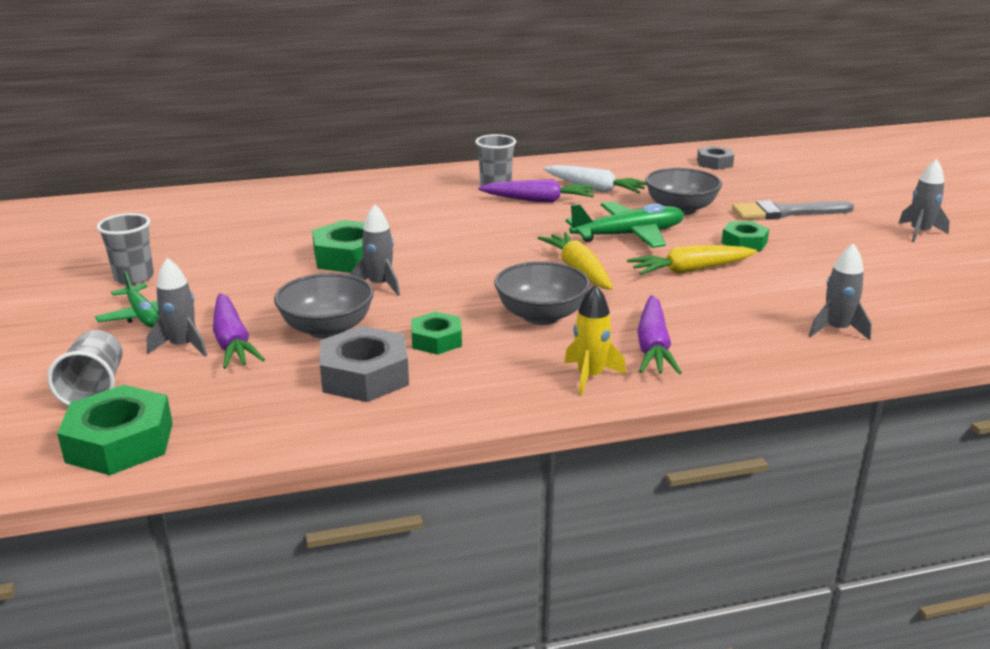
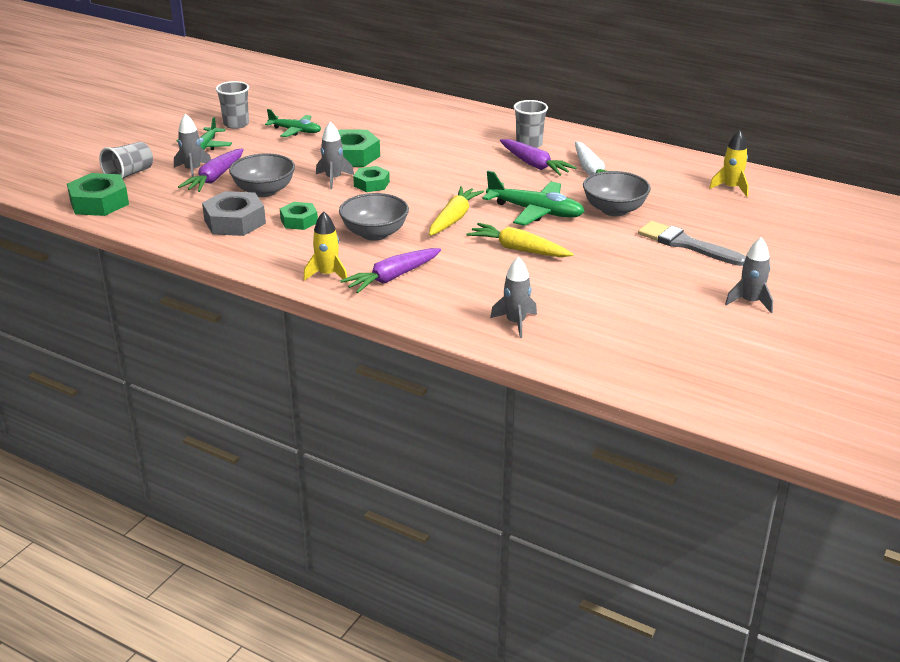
camera: 45 degrees right, 5 degrees up
(228, 258) = (295, 131): none -> green plane
(714, 163) = (731, 188): grey nut -> yellow rocket
(744, 242) = (599, 249): green nut -> green nut (371, 184)

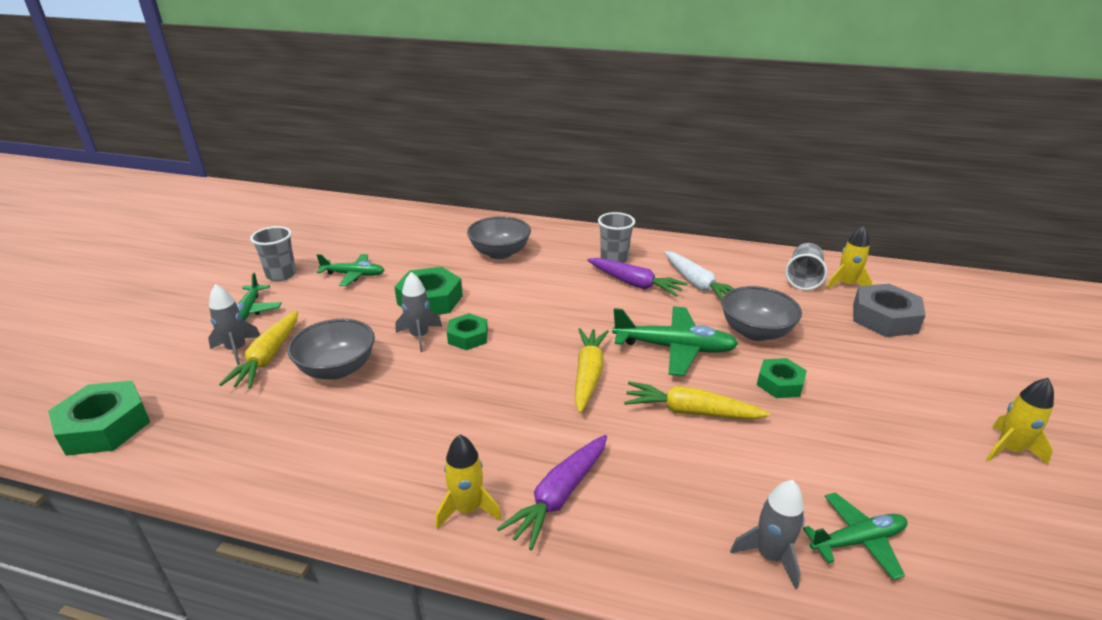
camera: 15 degrees left, 0 degrees up
(129, 174) = (149, 369): grey cup -> grey cup (803, 279)
(215, 178) = (268, 357): purple carrot -> yellow carrot
(234, 222) = (308, 429): grey nut -> grey nut (884, 318)
(299, 221) = (396, 412): green nut -> green nut (780, 383)
(374, 233) = (503, 417): grey bowl -> grey bowl (500, 253)
(583, 325) = (857, 540): none -> green plane
(686, 244) = (866, 369): grey brush -> none
(750, 302) = (1009, 450): grey rocket -> yellow rocket

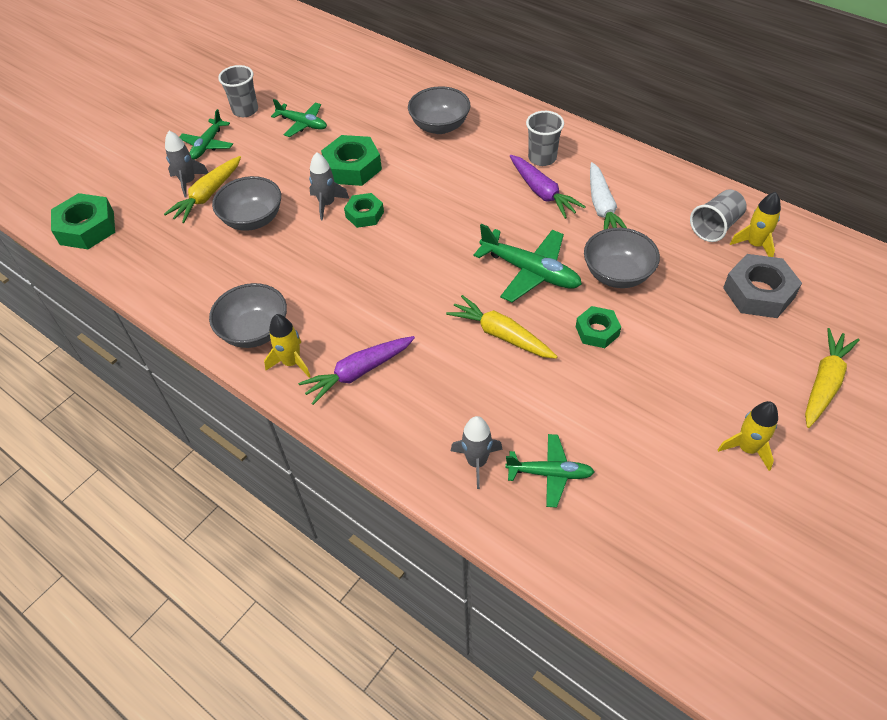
camera: 25 degrees right, 20 degrees up
(398, 486) = (255, 331): none -> grey bowl
(588, 375) = (440, 278): yellow carrot -> yellow carrot (824, 383)

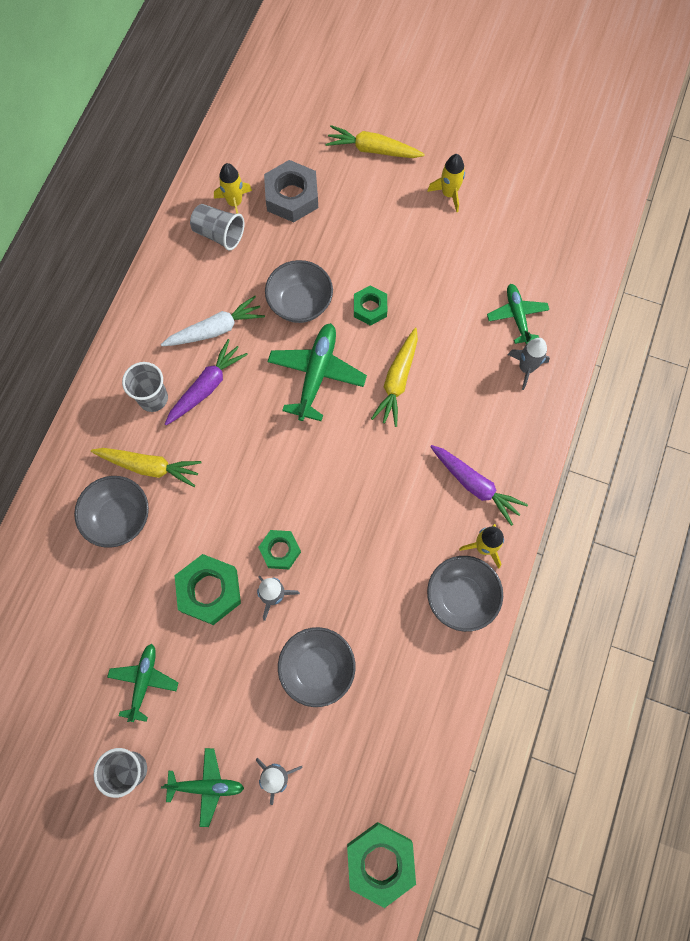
camera: 110 degrees left, 20 degrees up
(208, 195) = (293, 740): yellow carrot -> yellow carrot (149, 467)

